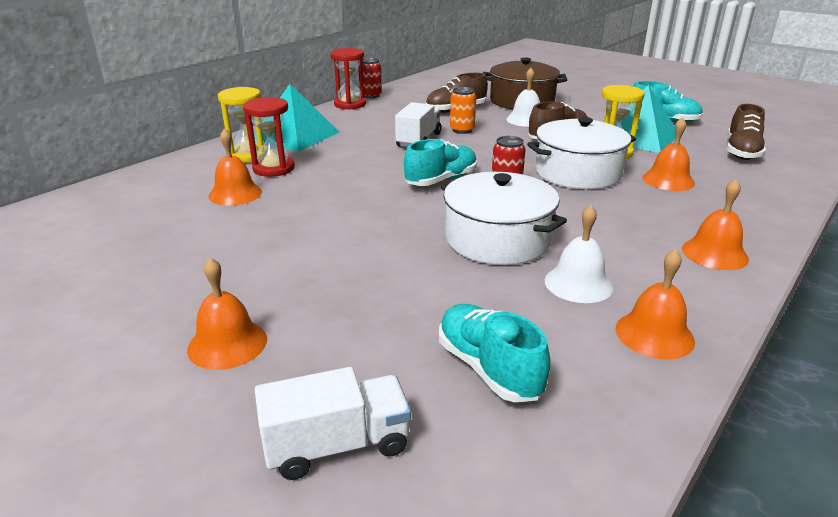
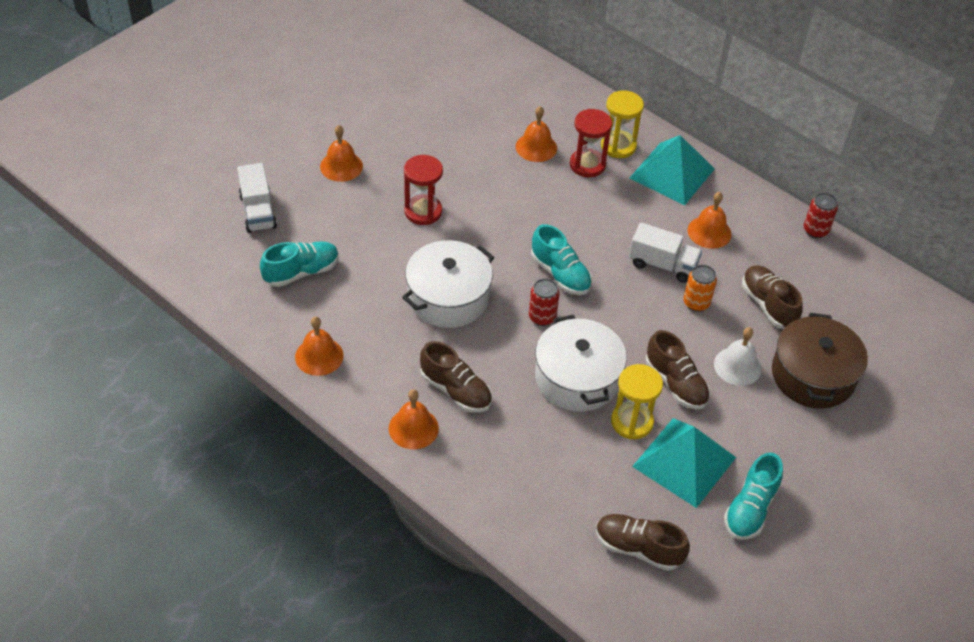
camera: 90 degrees right, 20 degrees up
(350, 104) = (778, 212): red hourglass -> red hourglass (423, 211)
(578, 283) = (381, 332): white bell -> none
(638, 230) = (456, 390): none -> brown shoe
(668, 180) = (558, 447): orange bell -> orange bell (709, 232)

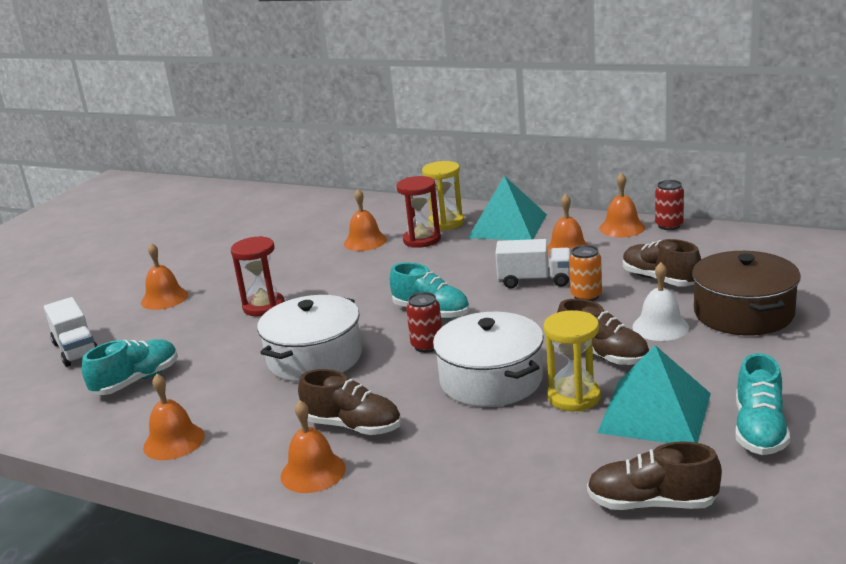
camera: 10 degrees left, 25 degrees down
(772, 217) = (622, 228): none -> orange bell

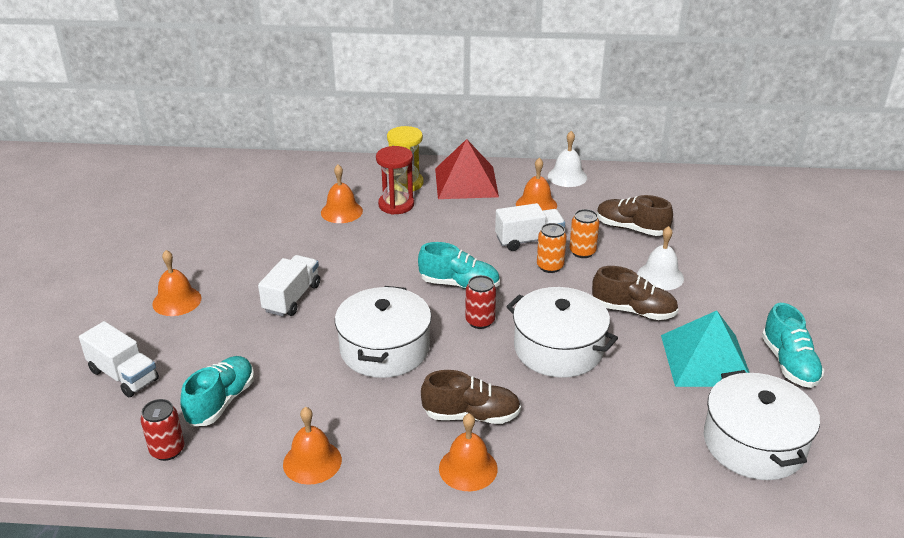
camera: 25 degrees left, 10 degrees up
(264, 306) = (292, 298): red hourglass -> white truck
(508, 226) = (466, 182): turquoise pyramid -> red pyramid
(540, 305) = (550, 266): none -> orange can
(574, 397) = (636, 355): yellow hourglass -> none
(622, 228) = (567, 176): orange bell -> white bell
(652, 503) = (754, 443): brown shoe -> white pot
(669, 225) = (604, 171): red can -> red can (167, 450)
(743, 313) = (714, 255): brown pot -> none

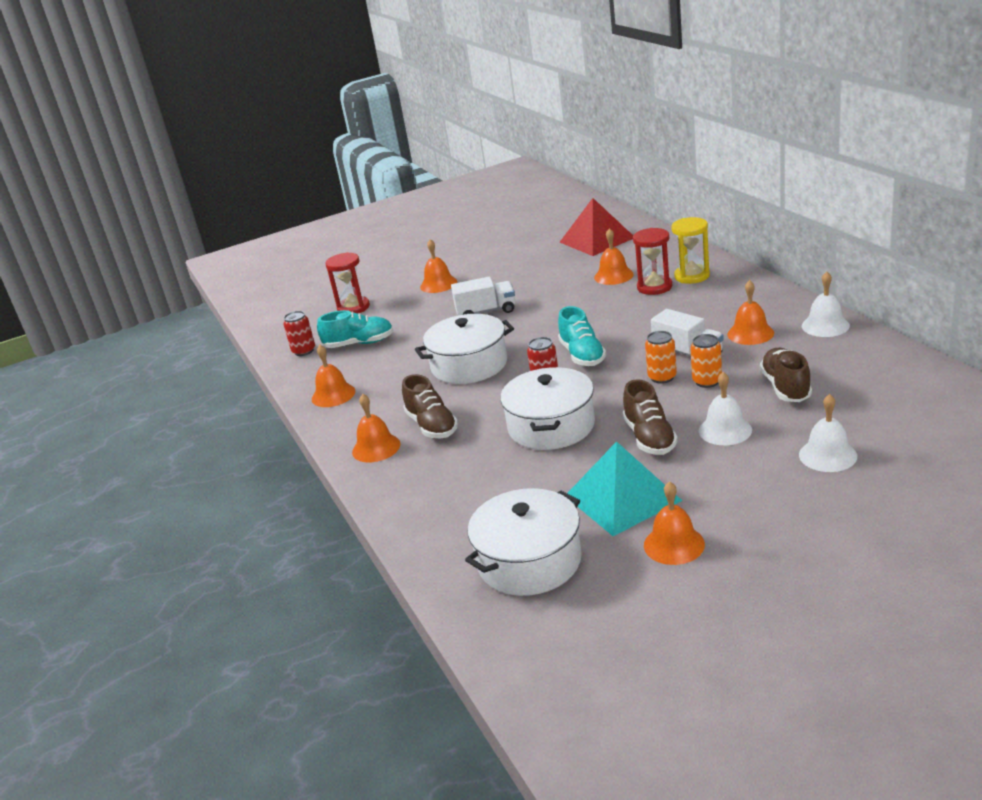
camera: 65 degrees right, 5 degrees down
(123, 375) = (353, 308): white truck -> red hourglass
(466, 182) = (735, 294): red pyramid -> red pyramid (597, 240)
(736, 255) = (827, 455): none -> white bell
(789, 363) = (674, 544): turquoise shoe -> orange bell

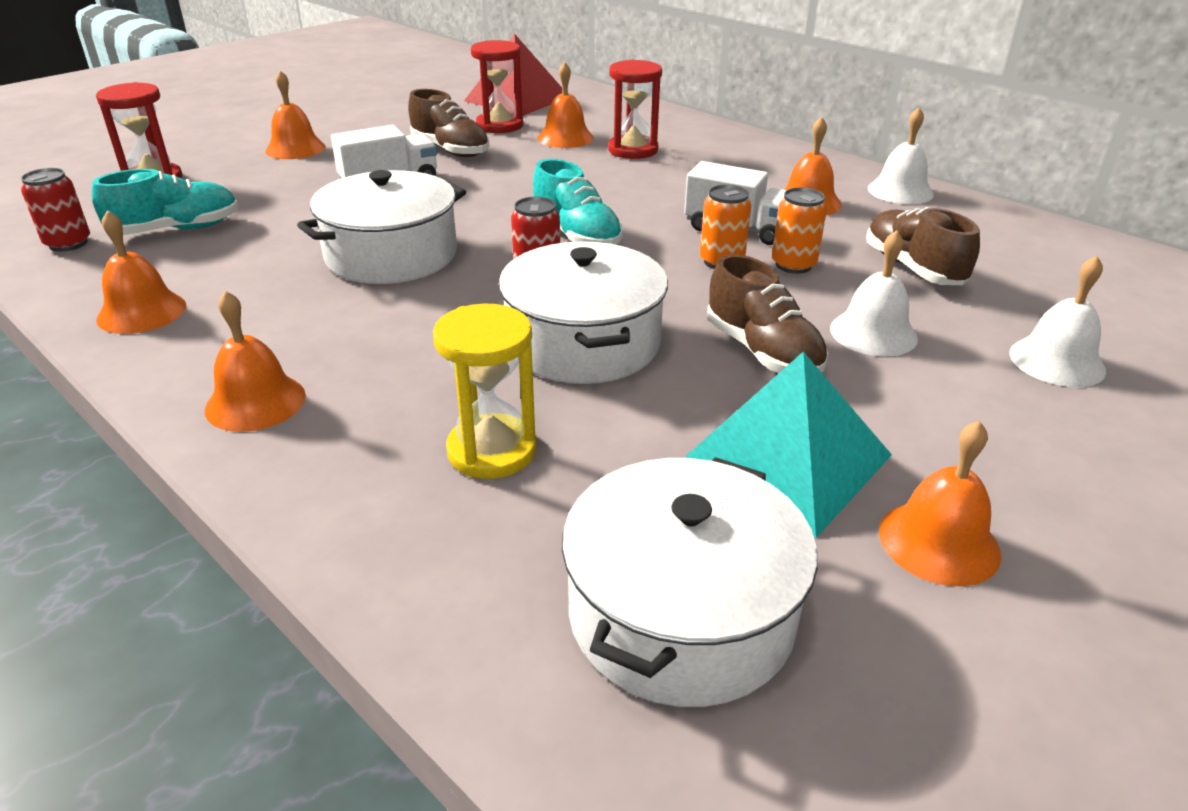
camera: 25 degrees left, 5 degrees up
(432, 426) = (358, 355): brown shoe -> brown shoe (450, 150)
(574, 265) = (499, 125): none -> red hourglass
(692, 276) = (676, 138): yellow hourglass -> yellow hourglass (492, 450)

